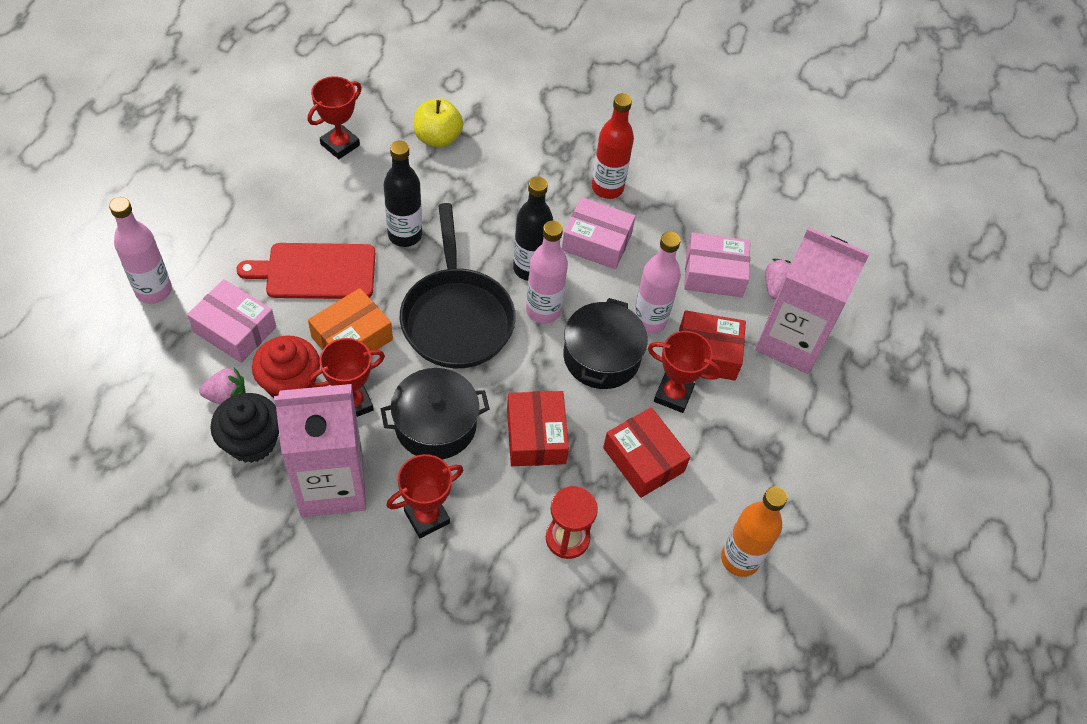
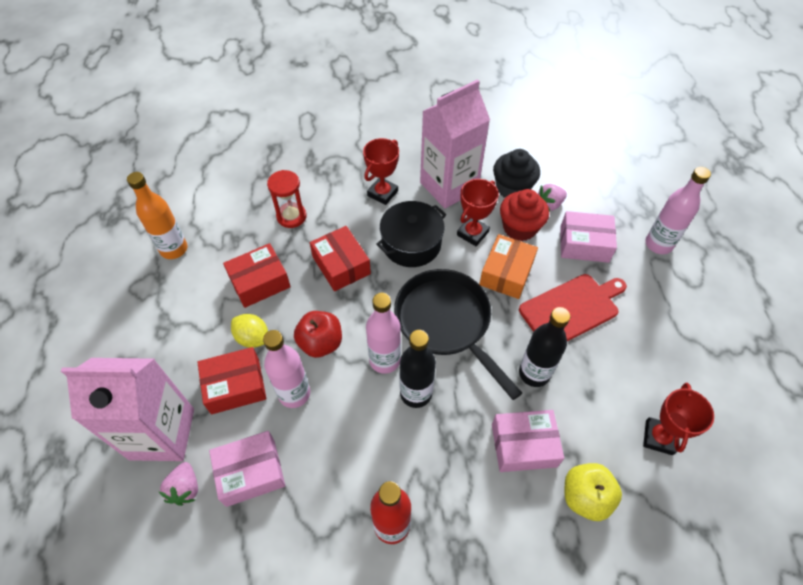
camera: 160 degrees right, 0 degrees up
(596, 242) = (372, 451): pink box -> pink box (523, 445)
(601, 357) = (321, 343): black pot -> red apple
(643, 460) = (259, 282): red box -> red box turned 60 degrees counterclockwise
(673, 395) = (253, 338): red trophy -> yellow lemon

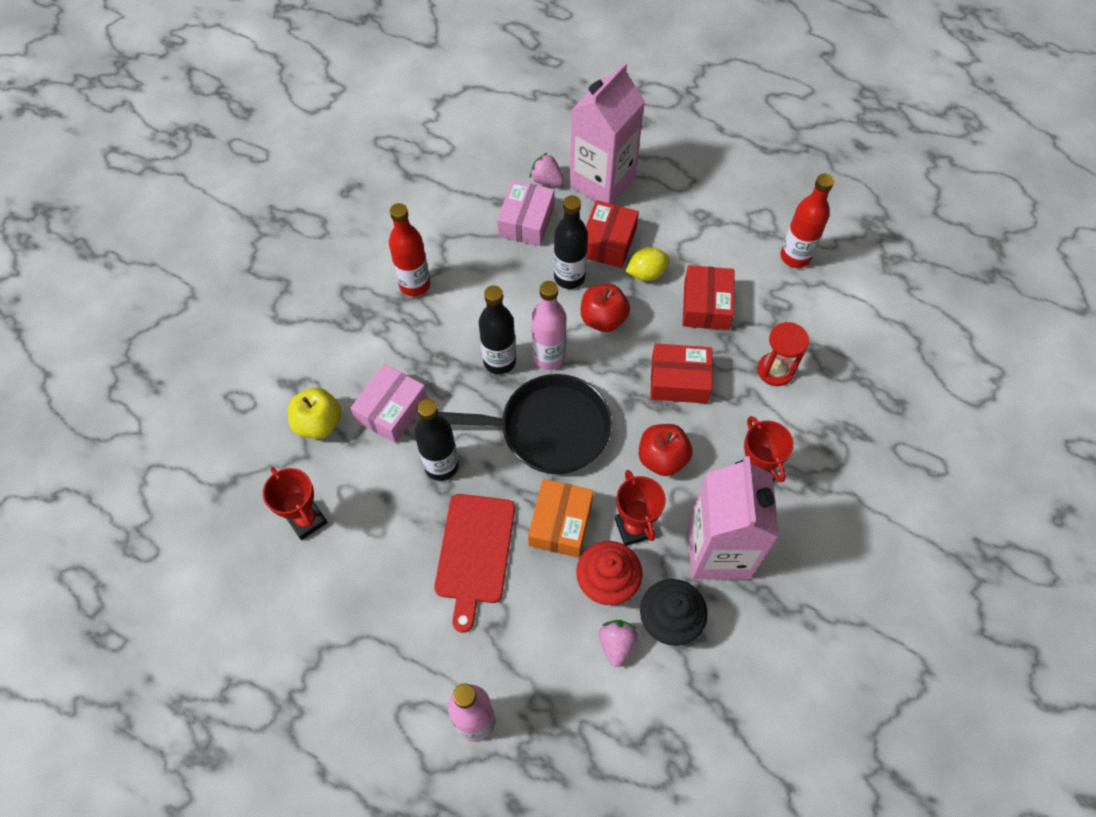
camera: 125 degrees right, 5 degrees up
(174, 249) = (795, 257): orange bottle -> red bottle
(294, 393) = (569, 277): pink bottle -> black bottle
(411, 244) = (662, 458): black pot -> red apple
(506, 273) = (560, 523): orange box -> orange box turned 45 degrees clockwise
(584, 244) = (537, 635): pink box -> none

